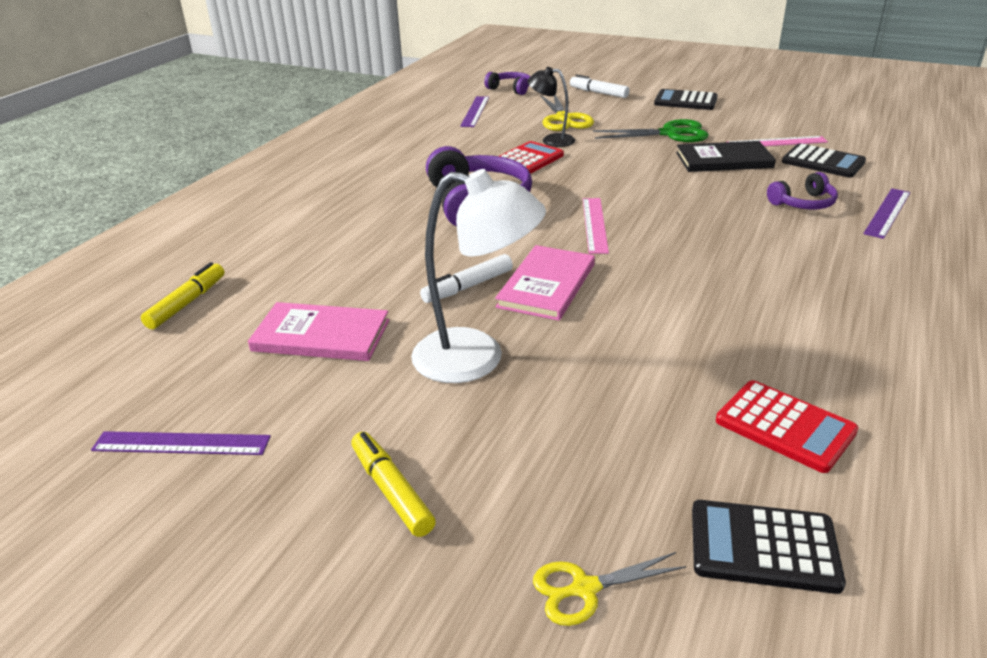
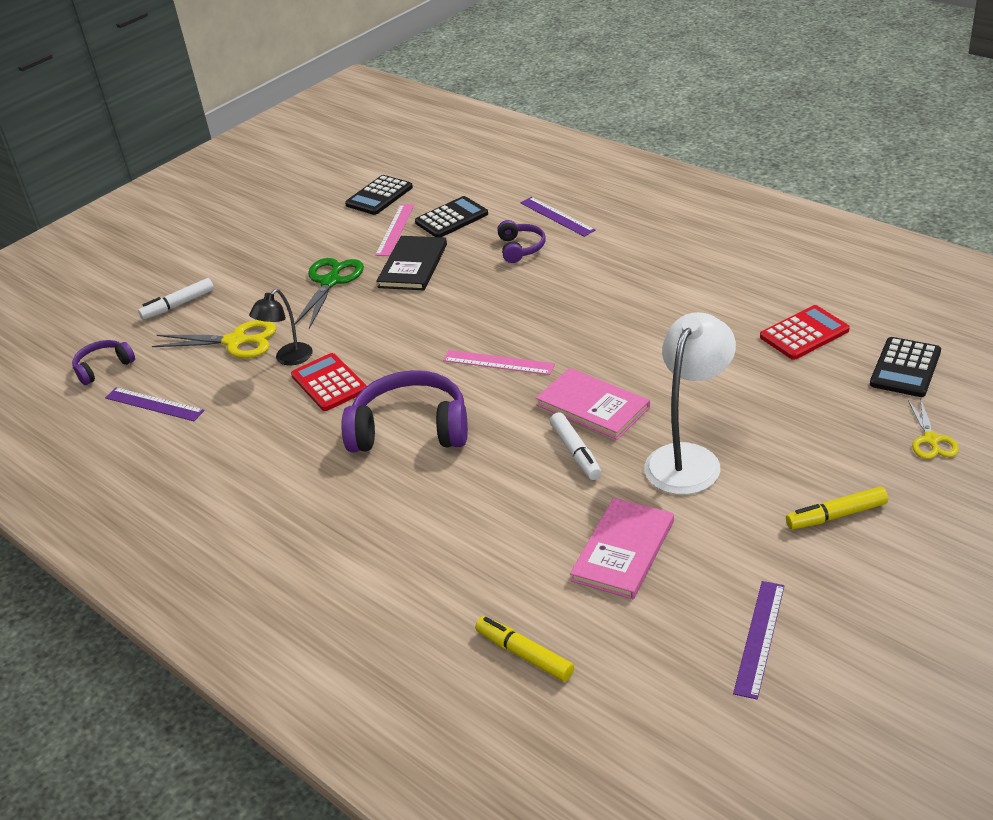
camera: 70 degrees left, 5 degrees up
(685, 101) = (254, 255): black calculator -> black calculator (379, 196)

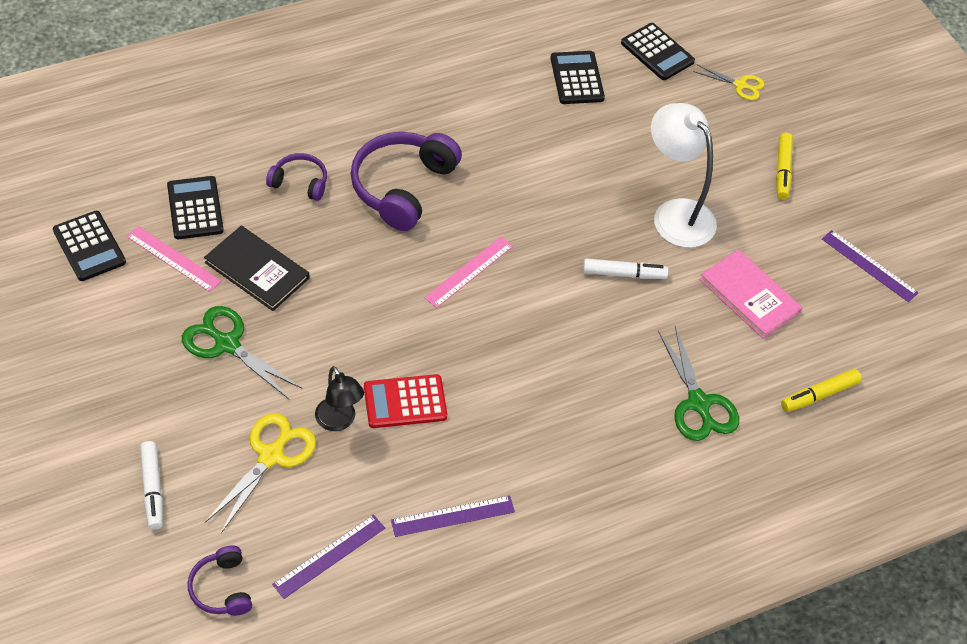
camera: 75 degrees left, 15 degrees up
(410, 429) = (519, 367): purple headphones -> purple headphones (402, 187)
(447, 561) = (698, 403): none -> green scissors
(557, 216) = (268, 135): purple ruler -> purple ruler (453, 516)
(593, 406) = (574, 238): pink book -> none
(804, 333) = (577, 78): red calculator -> black calculator

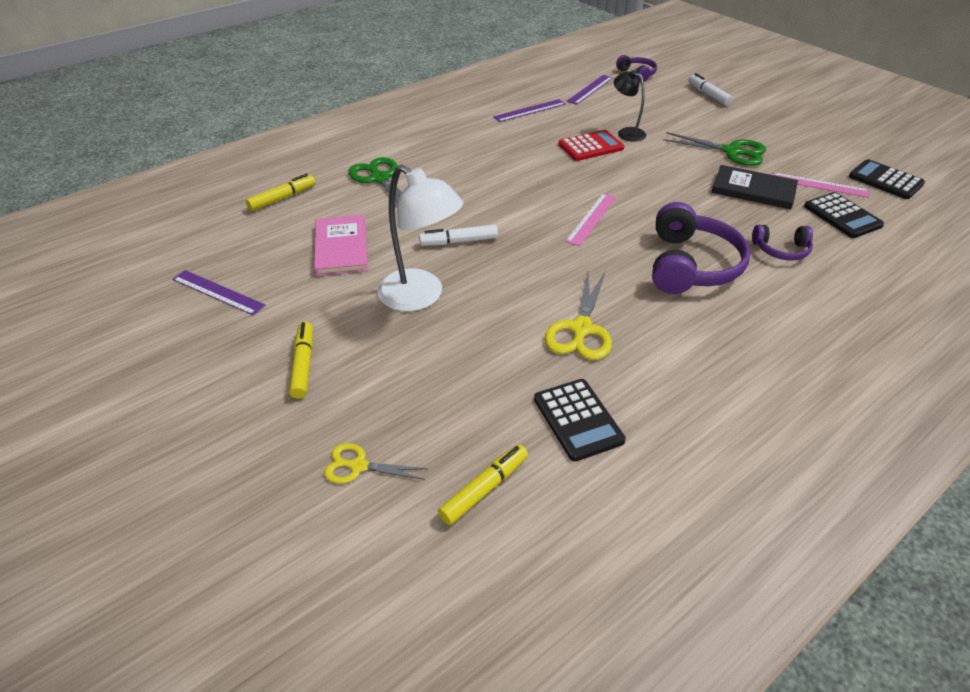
camera: 170 degrees right, 10 degrees down
(271, 456) = (655, 114): yellow scissors -> yellow scissors (581, 329)
(657, 52) = (484, 488): black calculator -> yellow marker
(749, 296) = (341, 247): pink book -> pink book turned 45 degrees clockwise

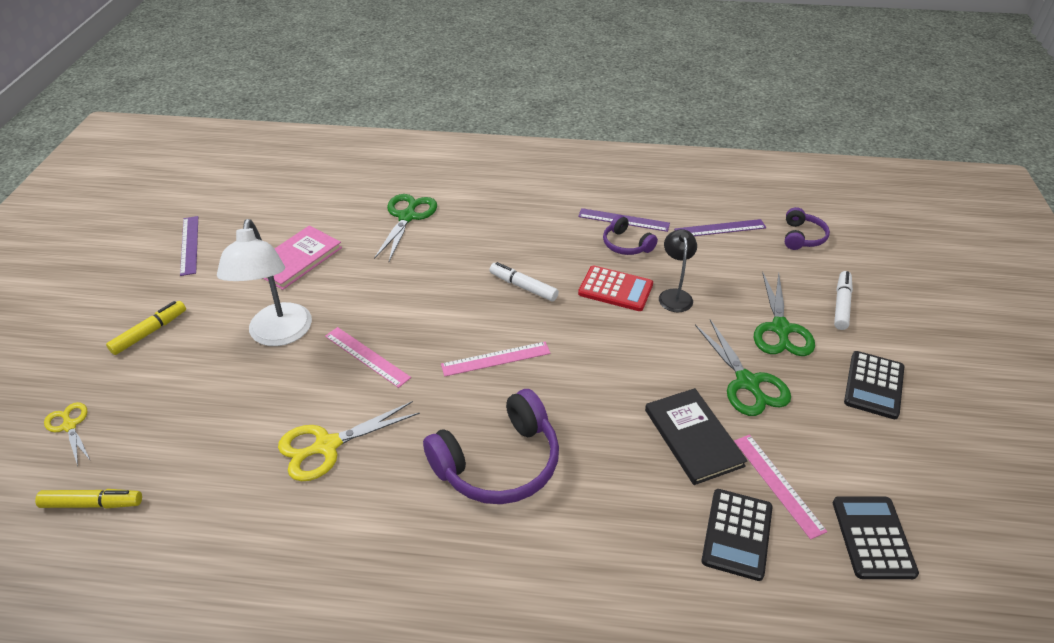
camera: 45 degrees right, 0 degrees up
(282, 198) = (326, 194): yellow marker -> none
(459, 241) = (371, 308): white marker -> white marker (523, 287)
(510, 268) = (367, 356): none -> pink ruler
(578, 420) = (209, 511): black calculator -> black calculator (873, 385)
(702, 120) = (780, 329): none -> green scissors
(781, 250) = (604, 515): purple headphones -> purple headphones (626, 244)

